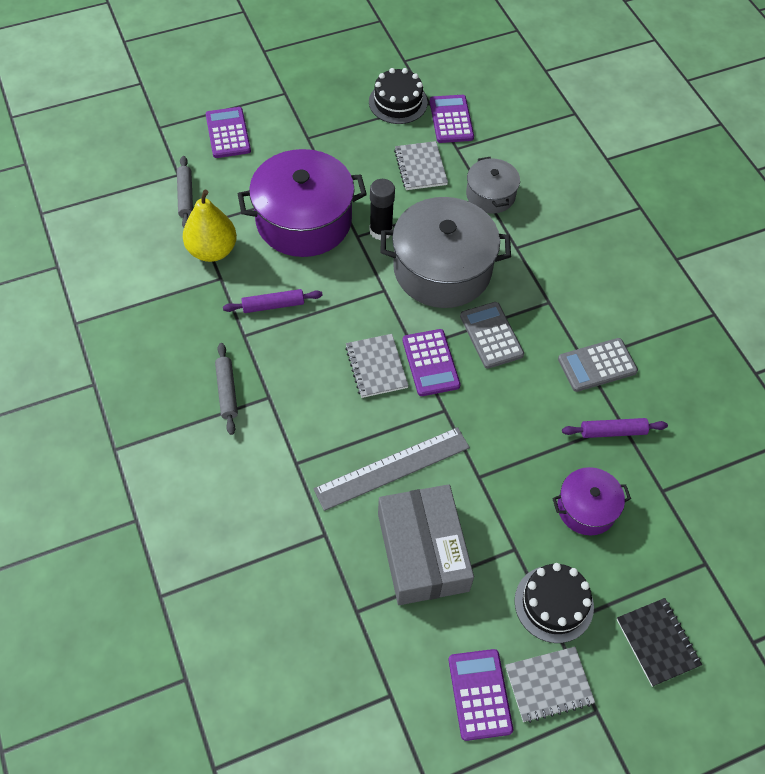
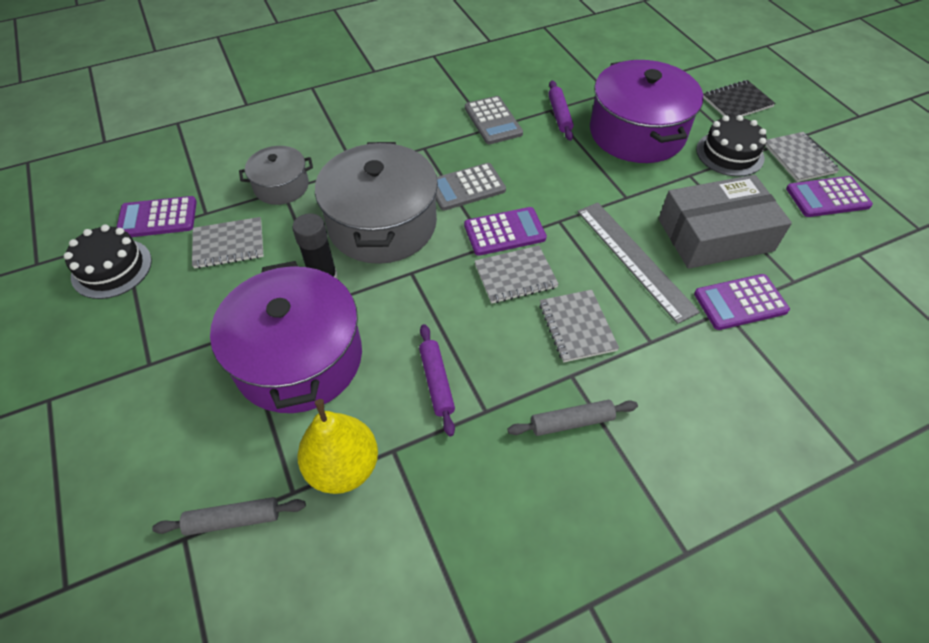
camera: 90 degrees left, 5 degrees down
(228, 133) = (111, 471): purple calculator -> purple calculator (740, 302)
(316, 408) = (577, 327): none -> grey notebook
(586, 508) = (637, 133): purple pot -> purple pot, size x1.89

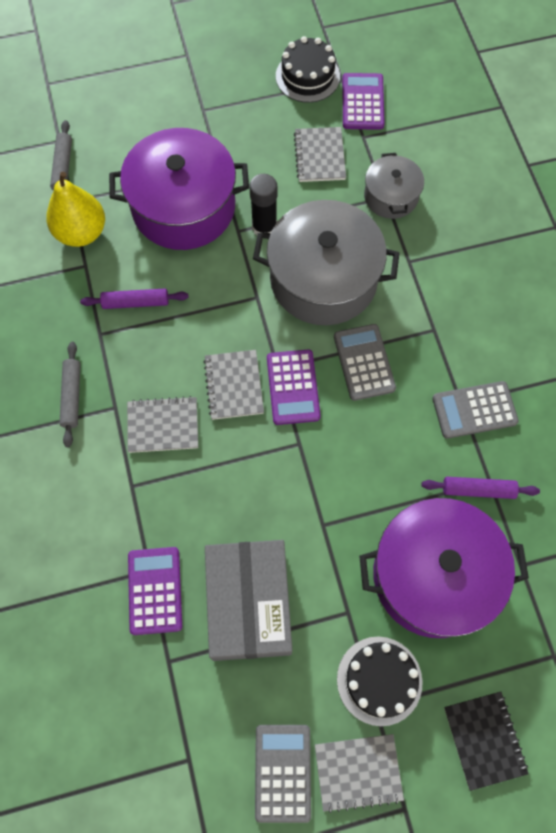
camera: 100 degrees right, 15 degrees up
(634, 259) = (232, 504): grey ruler -> none
(827, 197) = (283, 772): purple calculator -> grey calculator

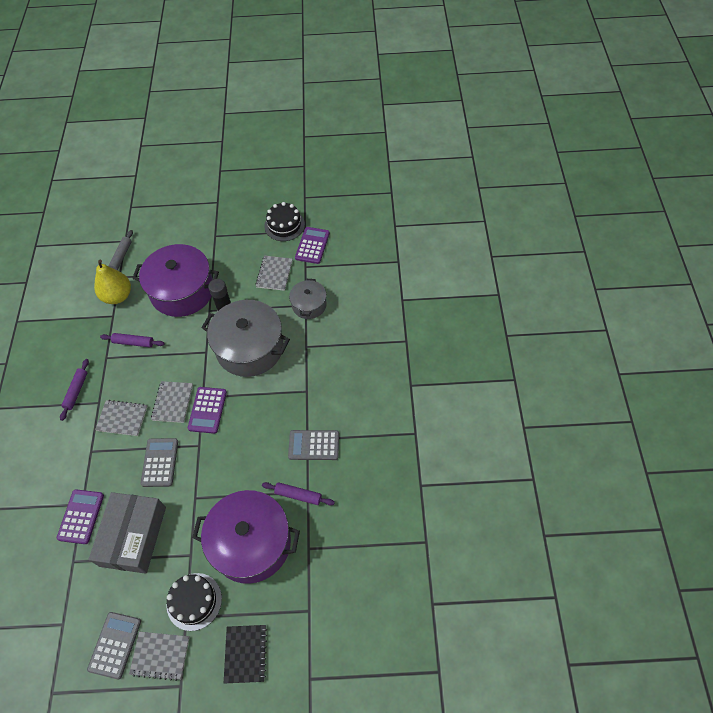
camera: 15 degrees right, 10 degrees down
(72, 396) = (76, 391): grey rolling pin -> purple rolling pin
(364, 362) = (256, 403): grey calculator -> grey calculator (160, 462)

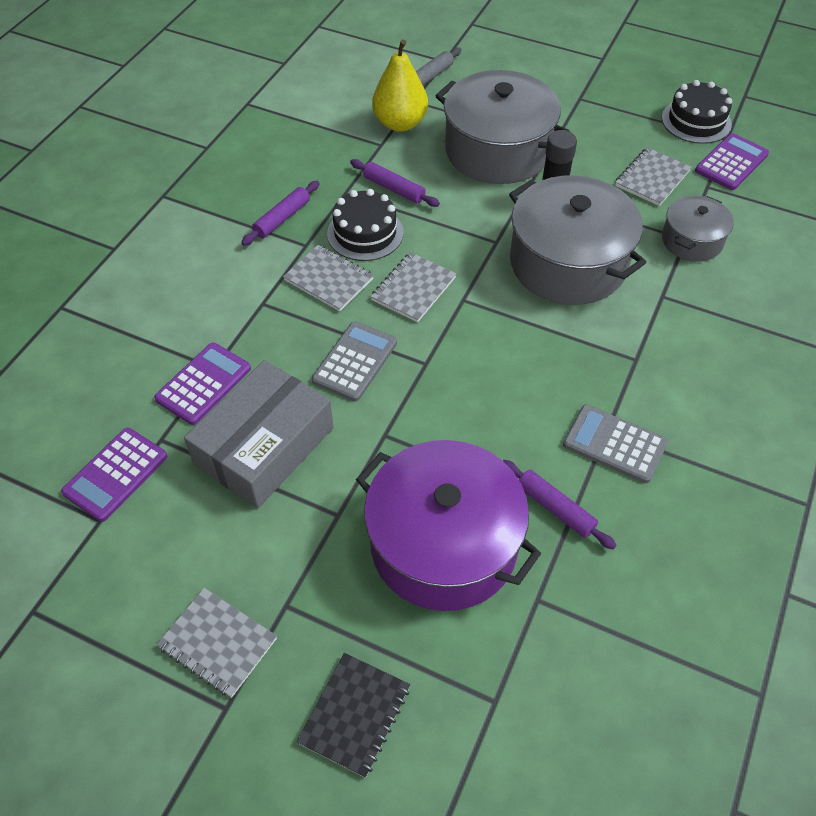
camera: 25 degrees right, 5 degrees down
(115, 645) = (158, 590): grey calculator -> none
(182, 291) = (497, 150): purple pot -> grey pot
(194, 601) = (310, 587): black cake -> black cake (365, 233)
(207, 410) = (462, 321): purple calculator -> purple calculator (115, 474)

